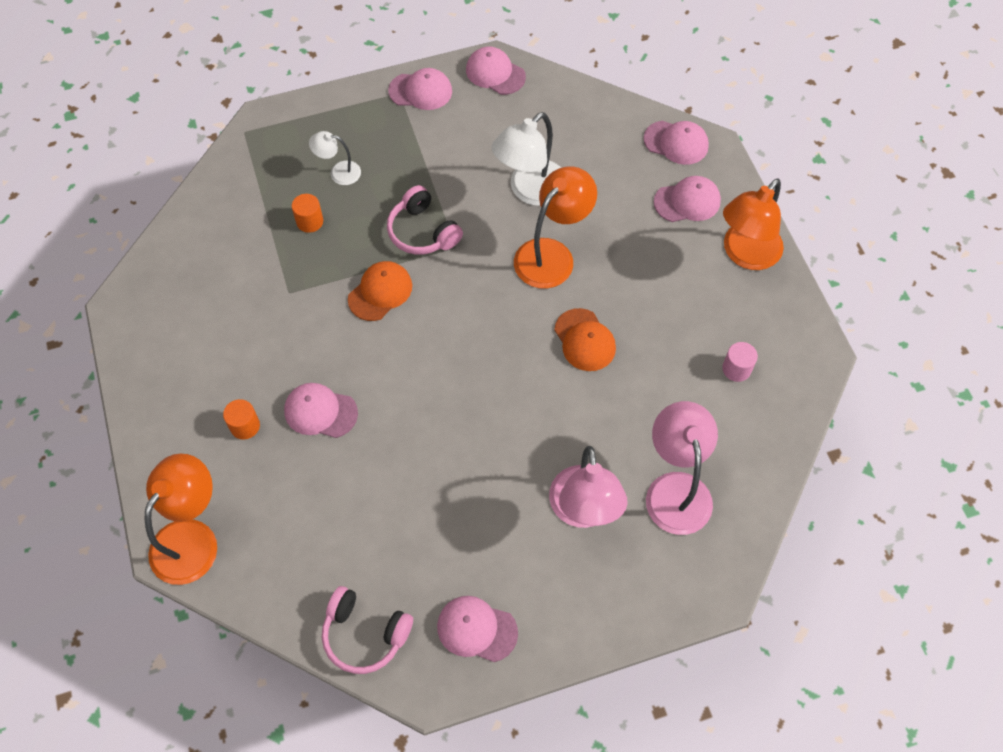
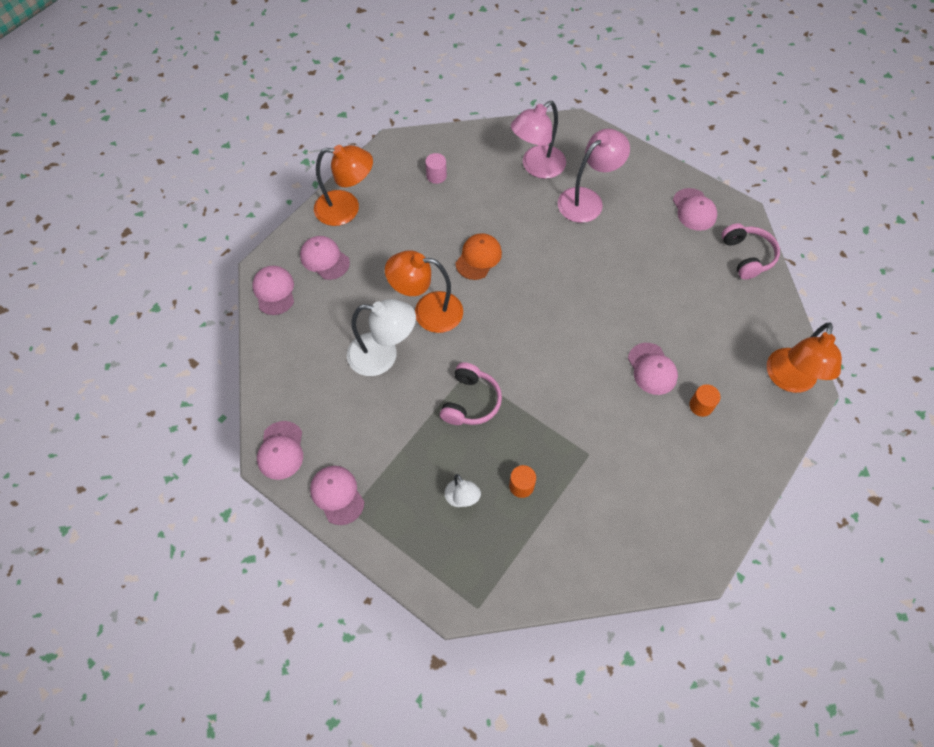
camera: 125 degrees left, 0 degrees up
(192, 538) = (789, 380): orange lamp -> orange lamp turned 60 degrees counterclockwise
(380, 292) = (540, 395): orange cap -> none

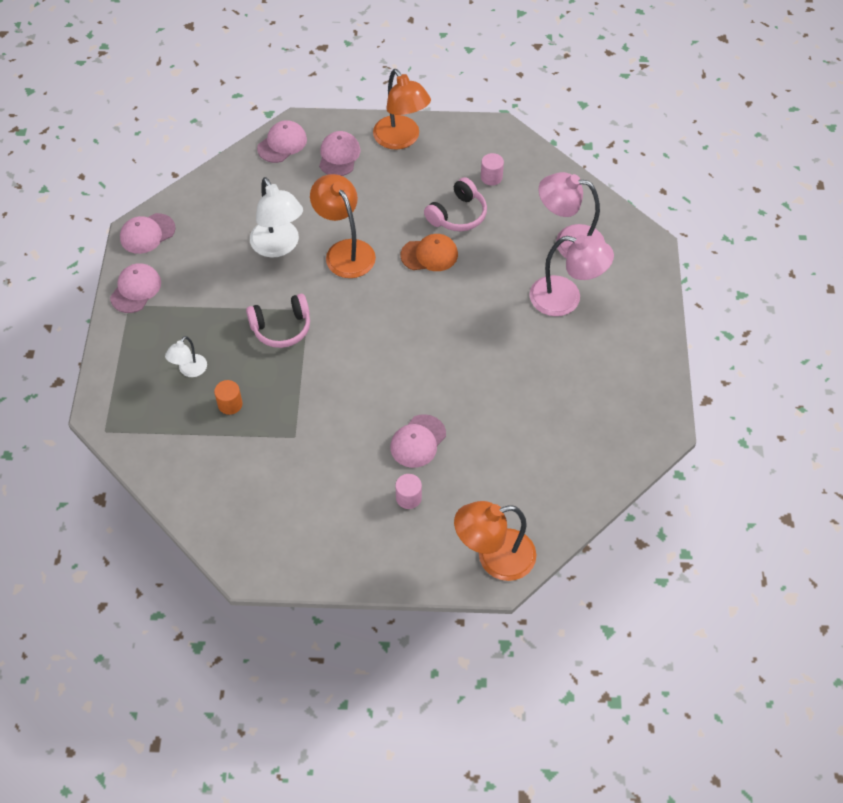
camera: 55 degrees right, 5 degrees down
(694, 210) = (632, 388): pink cap -> none
(701, 406) = (408, 498): orange cylinder -> pink cylinder
(747, 256) = (613, 458): pink headphones -> pink headphones (458, 215)

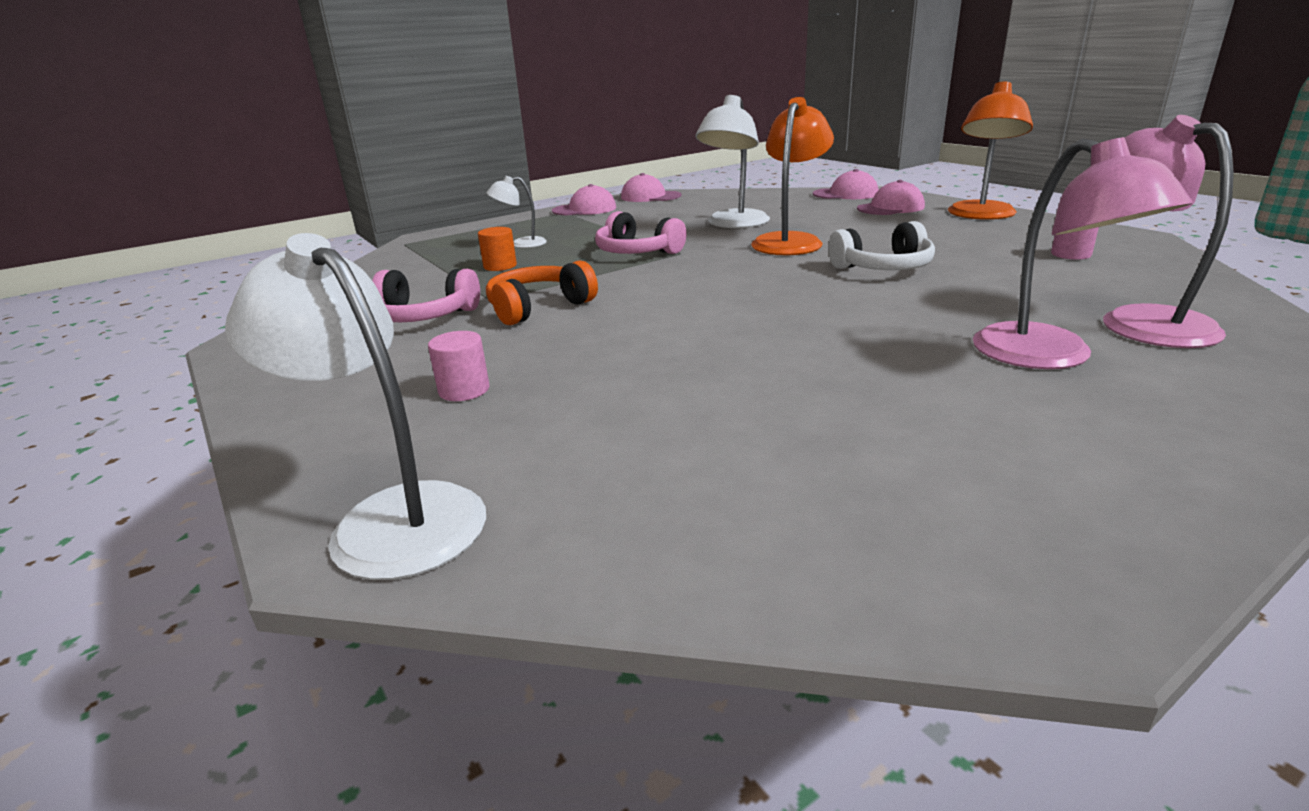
camera: 55 degrees right, 30 degrees down
(330, 423) = (539, 307): none -> orange headphones
(418, 441) = (582, 359): pink cap -> none
(429, 255) = (883, 268): orange cap -> white headphones
(458, 215) = (973, 260): pink headphones -> pink headphones (424, 316)
(494, 558) = (391, 517): orange lamp -> white lamp

